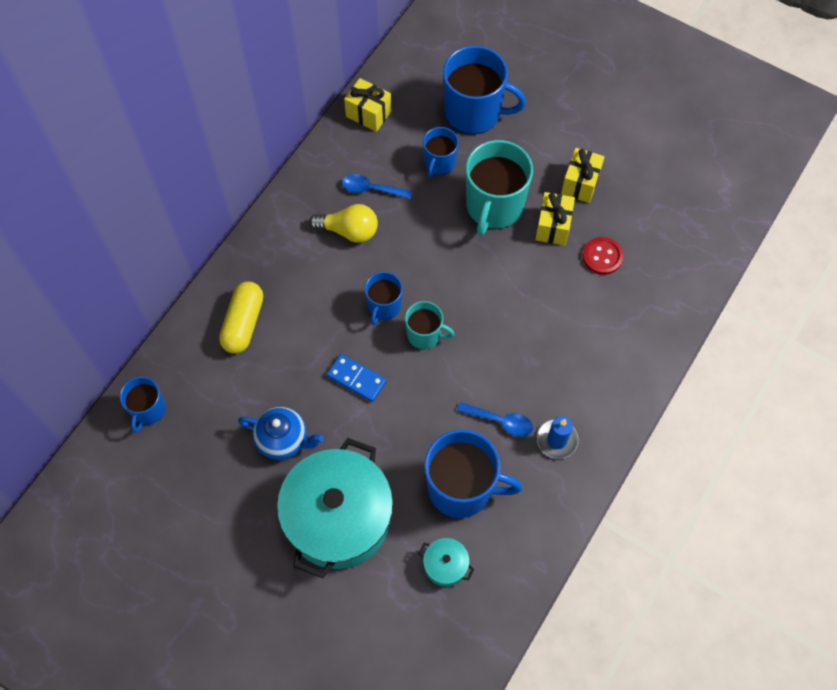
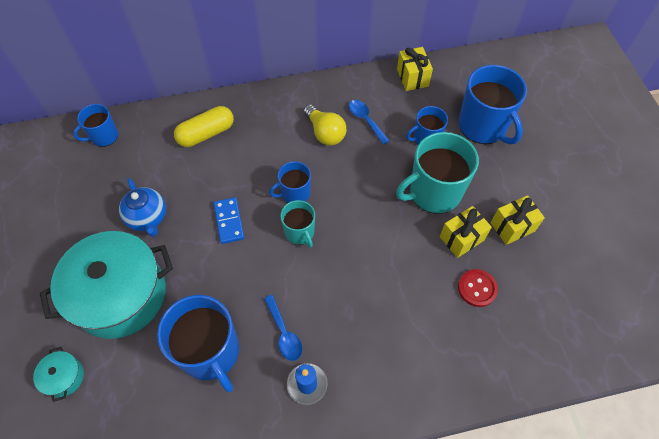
camera: 45 degrees right, 5 degrees down
(445, 565) = (141, 393): turquoise pot -> turquoise pot (64, 377)

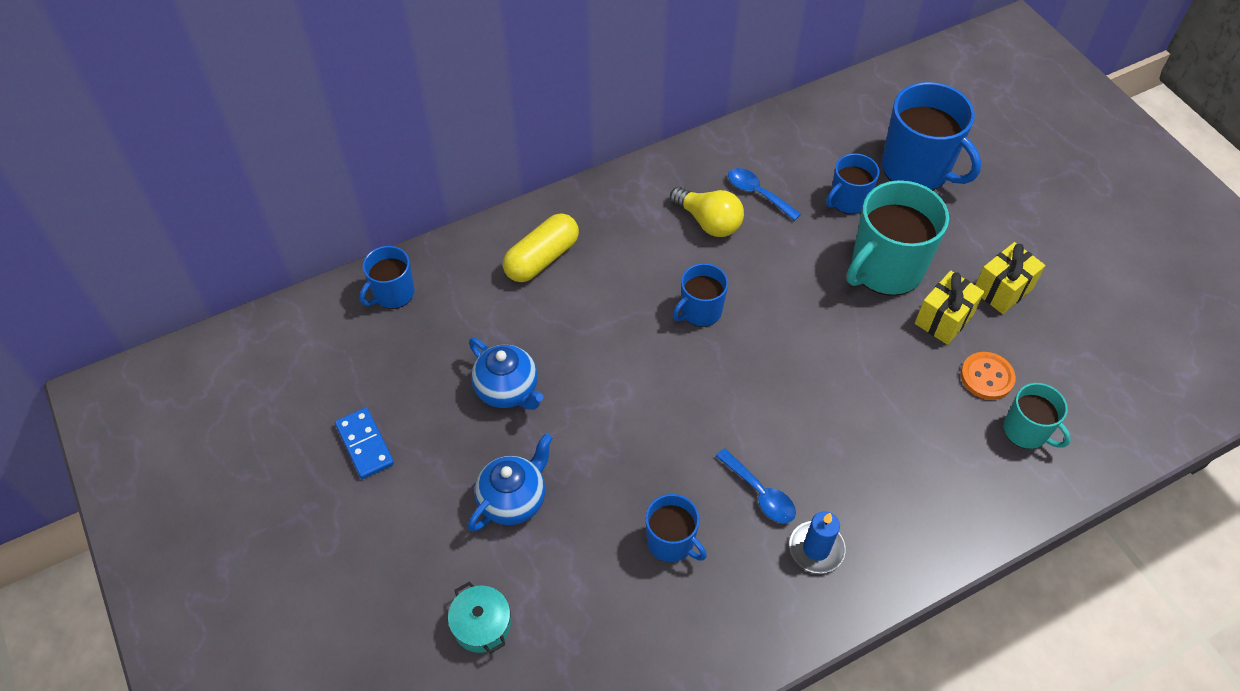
camera: 15 degrees left, 5 degrees down
(120, 295) = (513, 500): turquoise pot -> blue teapot
(210, 352) = (671, 542): blue mug -> blue mug, size x0.55
(229, 221) = (624, 368): blue domino -> blue domino (364, 445)
(300, 232) = (728, 360): turquoise mug -> turquoise mug (1026, 431)
(412, 78) = (798, 123): yellow gift -> none
(477, 288) = (987, 377): red button -> orange button

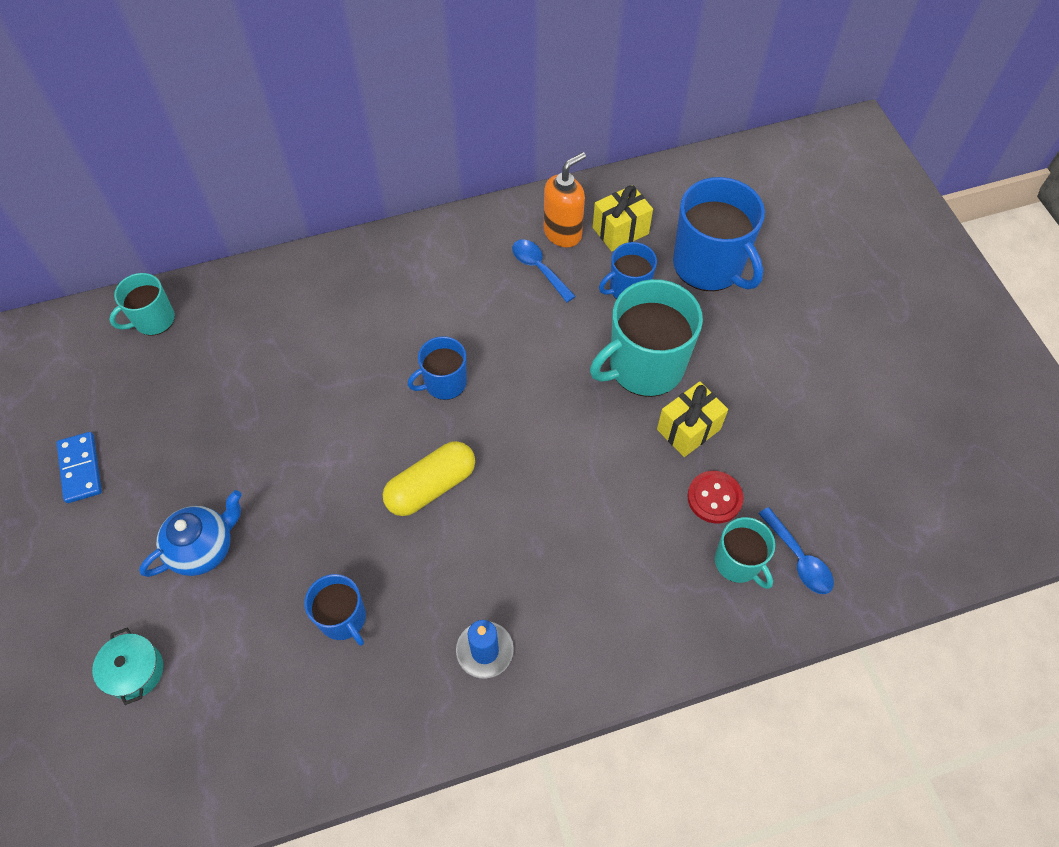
camera: 10 degrees right, 5 degrees up
(393, 294) = (153, 320): blue mug -> turquoise mug
(508, 390) = (232, 435): blue teapot -> none
(542, 258) = (306, 305): yellow capsule -> yellow capsule (431, 486)
(708, 222) = (481, 291): yellow light bulb -> none
(760, 493) = (446, 583): blue spoon -> blue spoon (798, 558)
(770, 158) = (563, 233): none -> orange soap dispenser
(987, 377) = (714, 498): orange button -> red button
(1002, 290) = (759, 407): yellow gift -> yellow gift (620, 230)

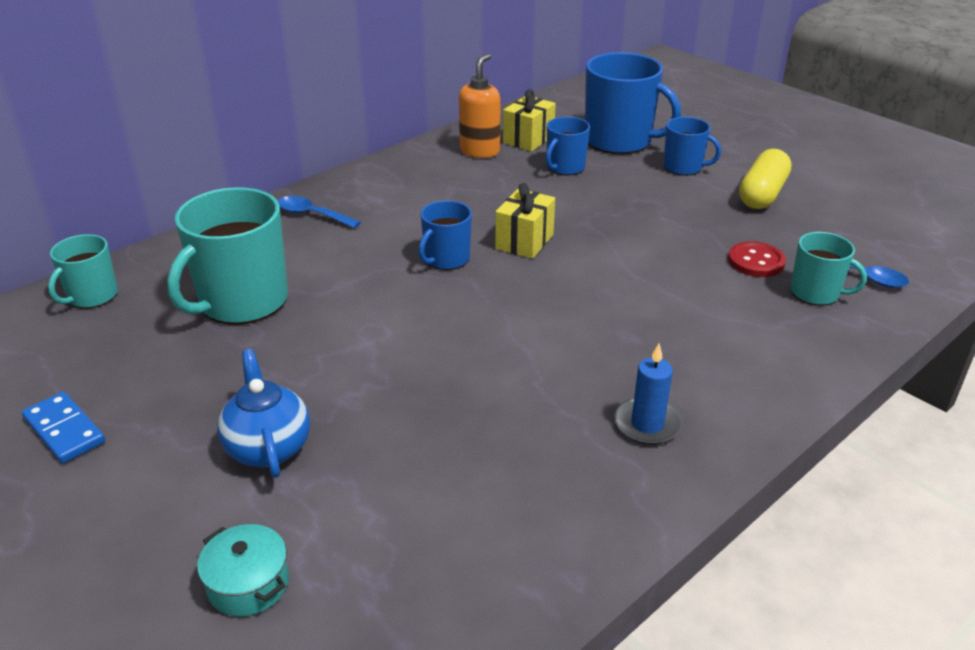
camera: 25 degrees left, 25 degrees down
(203, 548) = (268, 447): blue teapot -> blue teapot turned 45 degrees counterclockwise
(343, 618) = (476, 450): blue mug -> blue mug (684, 167)
(431, 486) = (490, 327): yellow capsule -> yellow capsule (762, 194)
(539, 268) = (476, 174): blue spoon -> blue spoon (312, 215)
(644, 367) = (621, 205): turquoise mug -> turquoise mug (242, 302)
(688, 429) = (693, 229): yellow gift -> yellow gift (524, 241)

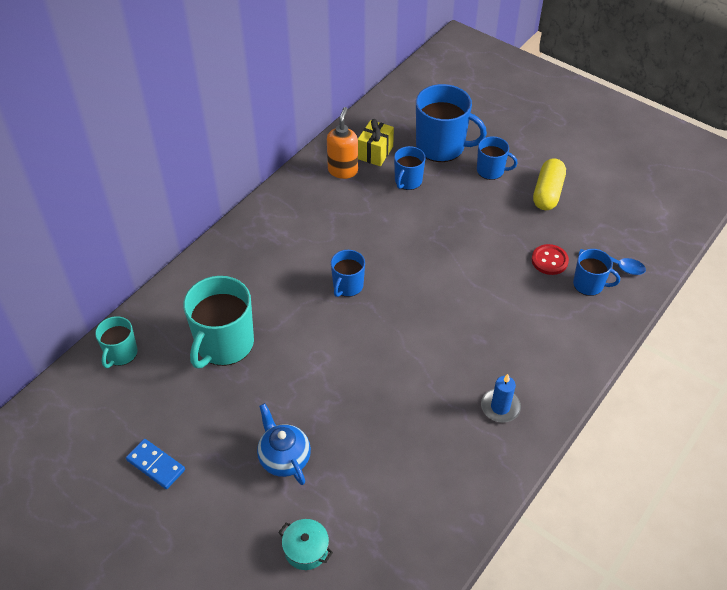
camera: 10 degrees left, 15 degrees up
(312, 215) = (242, 254): blue spoon -> none
(524, 241) = (396, 262): yellow gift -> none
(816, 293) = (589, 284): turquoise mug -> blue mug

